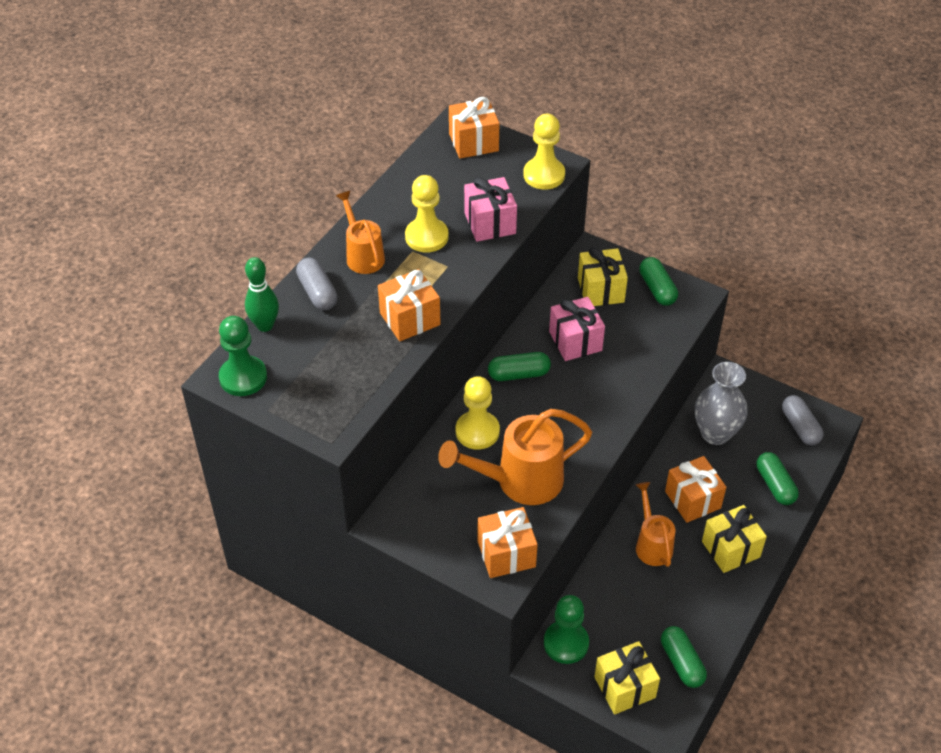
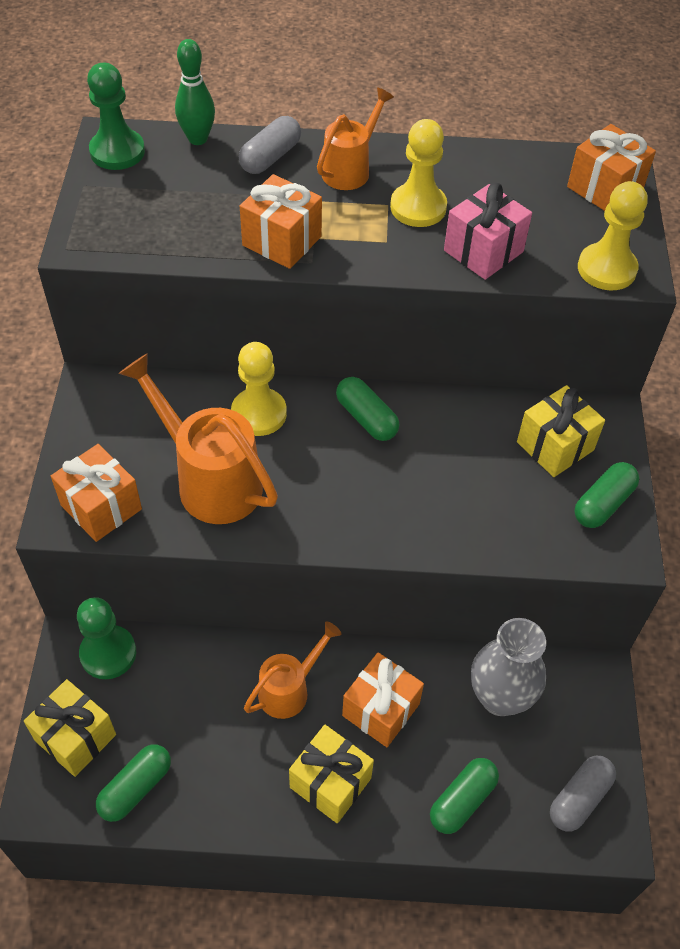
camera: 60 degrees right, 5 degrees up
(575, 341) = (454, 452): pink gift -> none

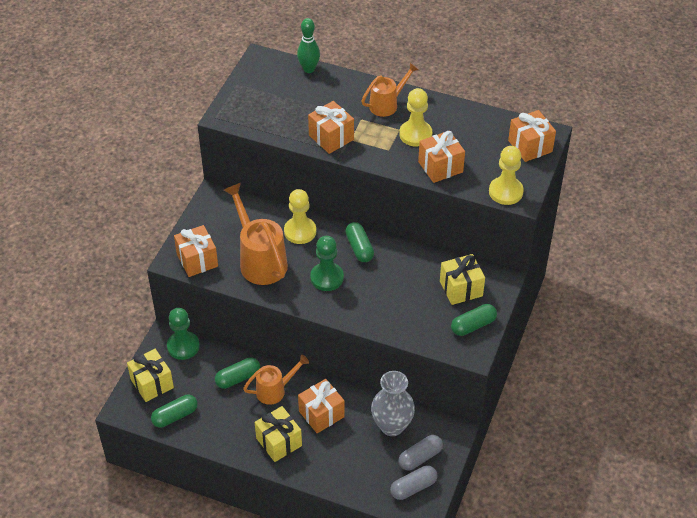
camera: 20 degrees right, 5 degrees down
(117, 151) = (262, 68): green pawn -> green pawn (327, 278)
(270, 157) = (345, 88): grey capsule -> grey capsule (420, 457)
(462, 800) = (347, 470): green capsule -> green capsule (238, 378)
(483, 251) = (440, 167): pink gift -> orange gift

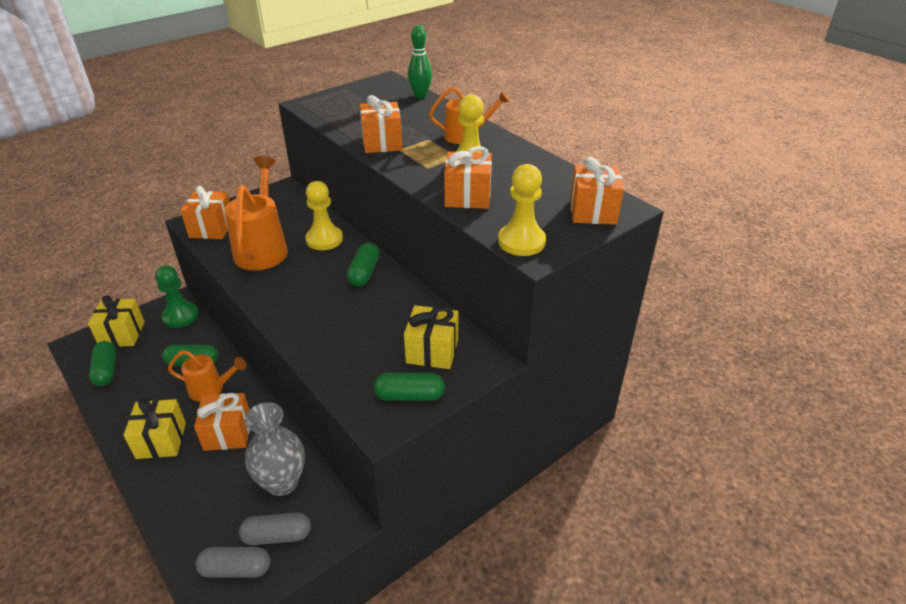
camera: 30 degrees right, 10 degrees down
(175, 416) = (106, 370): green capsule -> green capsule turned 75 degrees clockwise
(327, 278) = (305, 285): green pawn -> none

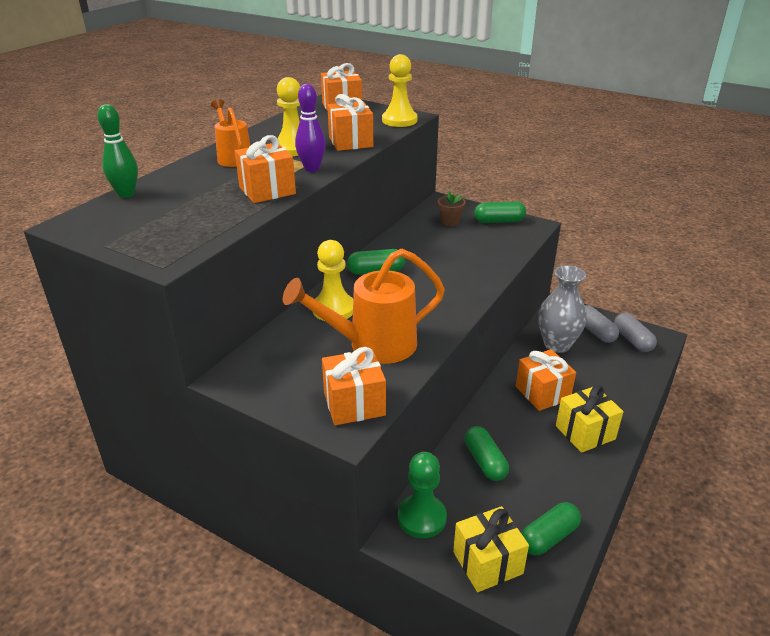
camera: 110 degrees left, 5 degrees down
(211, 389) = (507, 428): orange watering can -> none
(409, 395) = (499, 221): green capsule -> green capsule turned 75 degrees counterclockwise
(412, 167) = (312, 169): none -> purple bowling pin
(432, 351) = (450, 222): yellow gift -> brown flower pot

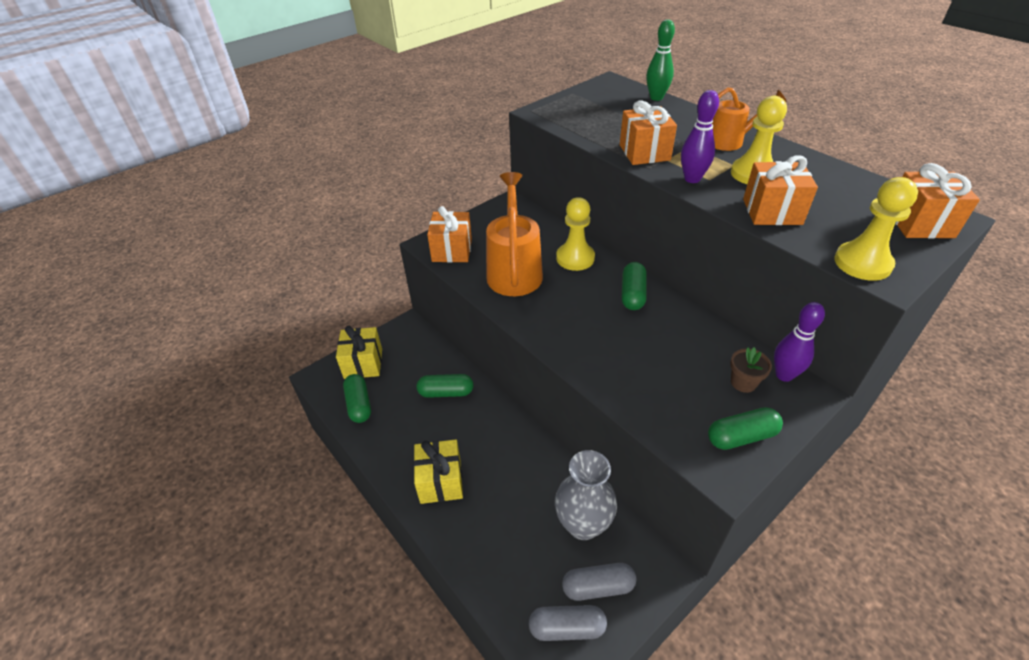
camera: 110 degrees right, 10 degrees up
(422, 517) = (417, 341): green pawn -> none
(432, 209) = (784, 375): none -> purple bowling pin
(499, 221) = (741, 437): green capsule -> green capsule turned 60 degrees clockwise
(542, 393) = (507, 470): orange gift -> none

